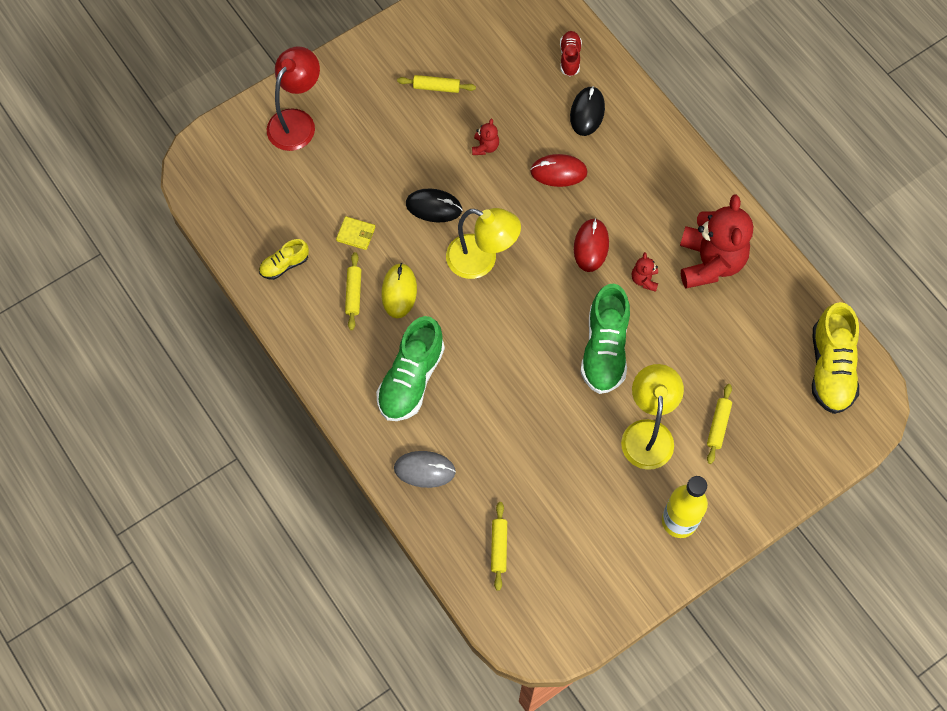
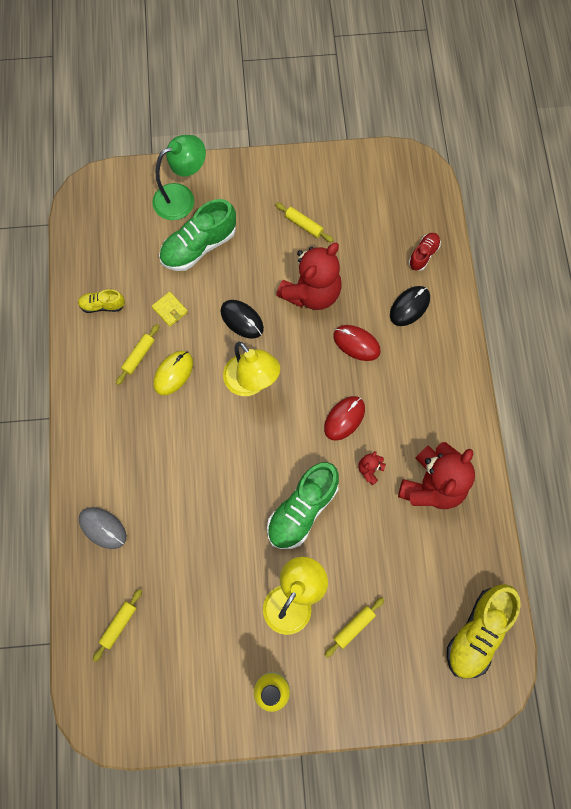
camera: 30 degrees right, 5 degrees up
(297, 121) = (182, 198): red lamp -> green lamp
(411, 379) = (138, 449): green shoe -> green shoe (199, 246)
(485, 147) = (311, 292): red teddy bear -> red teddy bear, size x2.39

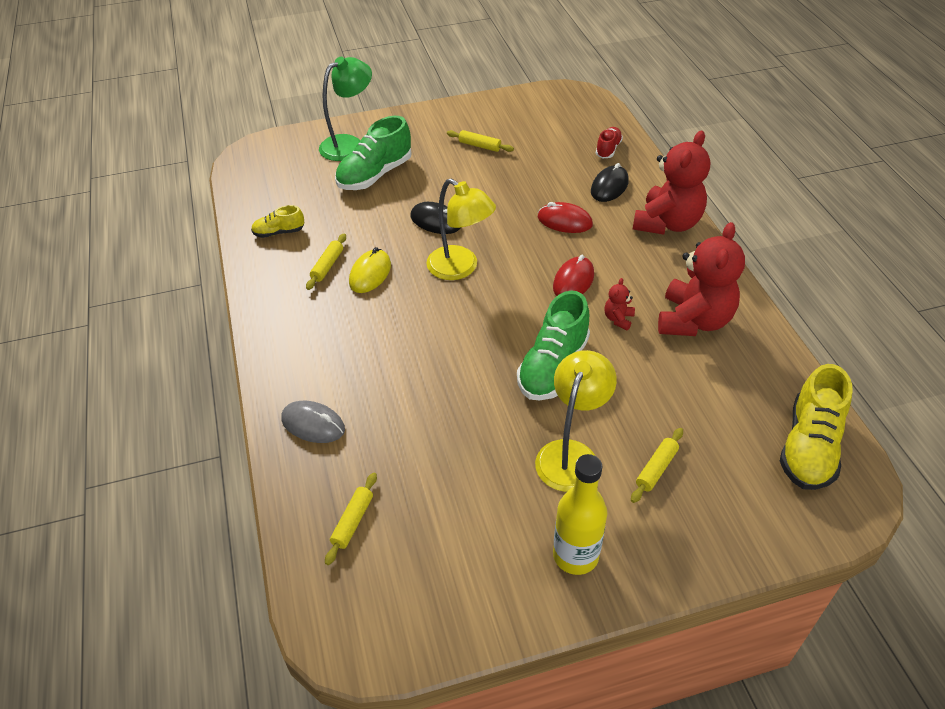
camera: 10 degrees left, 25 degrees down
(170, 310) = (355, 225): yellow wallet -> none
(311, 292) = (503, 191): red teddy bear -> red teddy bear (667, 223)

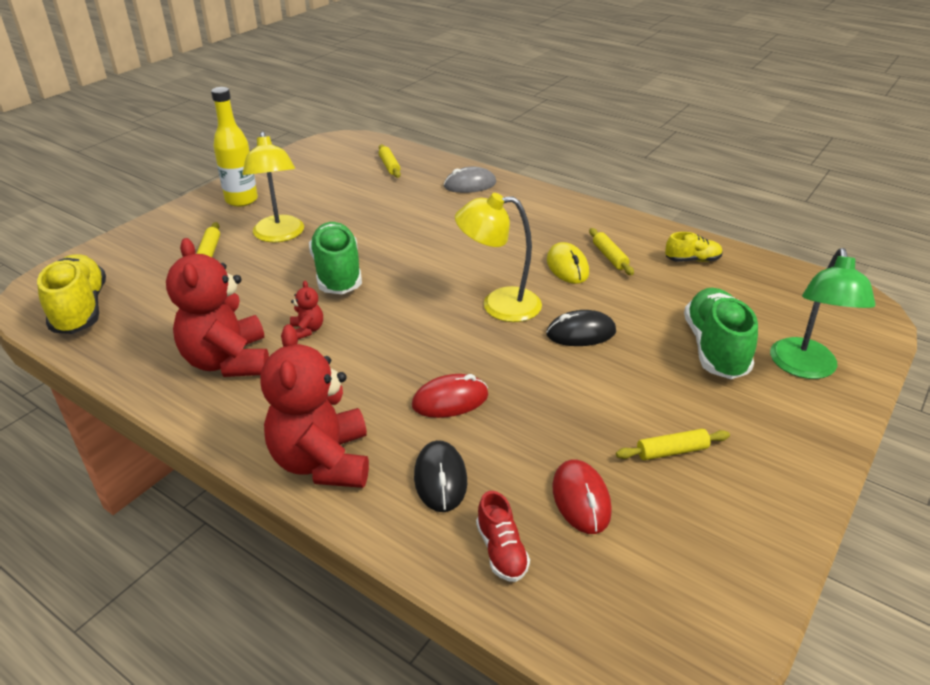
camera: 140 degrees right, 10 degrees down
(279, 232) = (692, 260): yellow shoe -> yellow shoe turned 45 degrees clockwise
(573, 281) = (380, 342): red mouse -> red mouse (581, 499)

